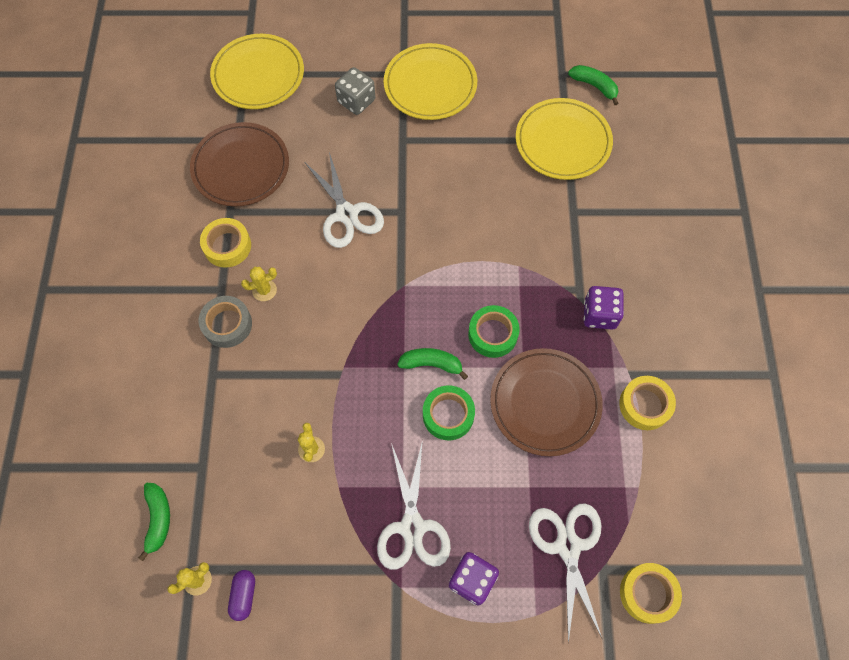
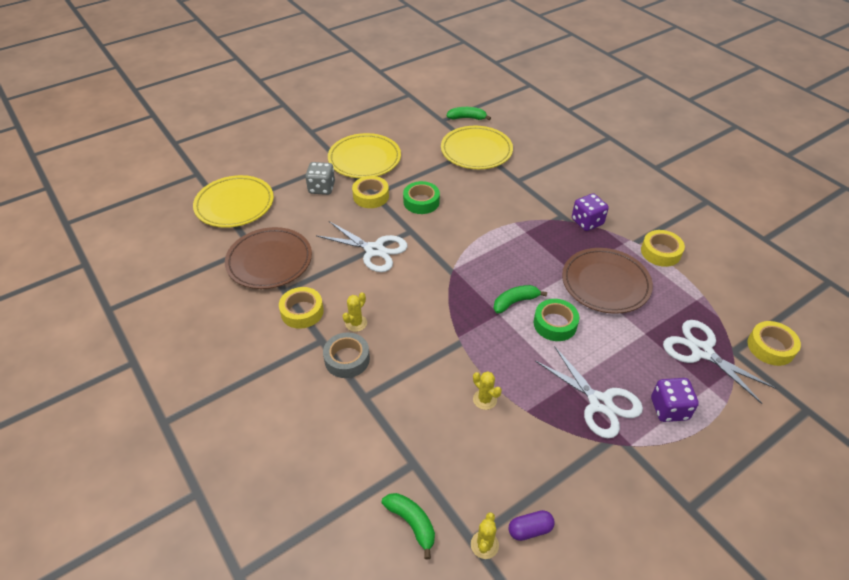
camera: 35 degrees left, 20 degrees down
(244, 595) = (530, 529): purple capsule -> purple capsule turned 75 degrees counterclockwise
(397, 141) = (371, 196): none -> yellow tape
(493, 334) = (536, 265): green tape -> green tape (421, 202)

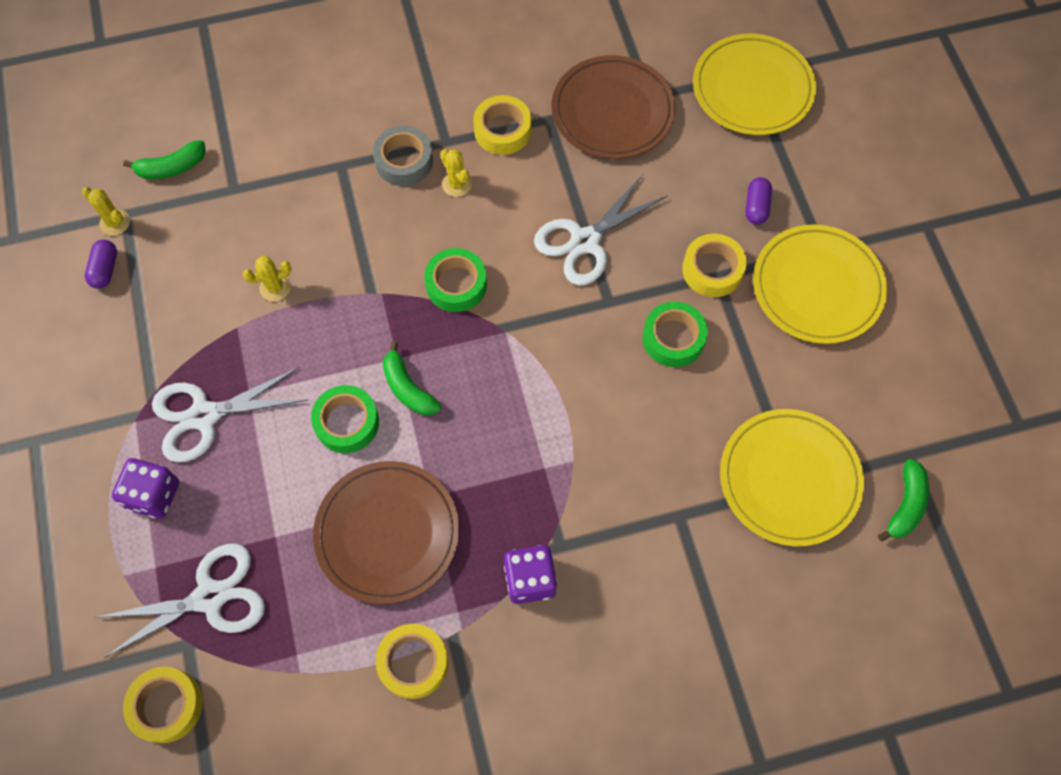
camera: 110 degrees right, 20 degrees up
(321, 188) = (756, 207): grey dice -> purple capsule
(433, 300) = (456, 284): none -> green tape
(515, 302) = (408, 388): green banana -> green banana turned 150 degrees clockwise

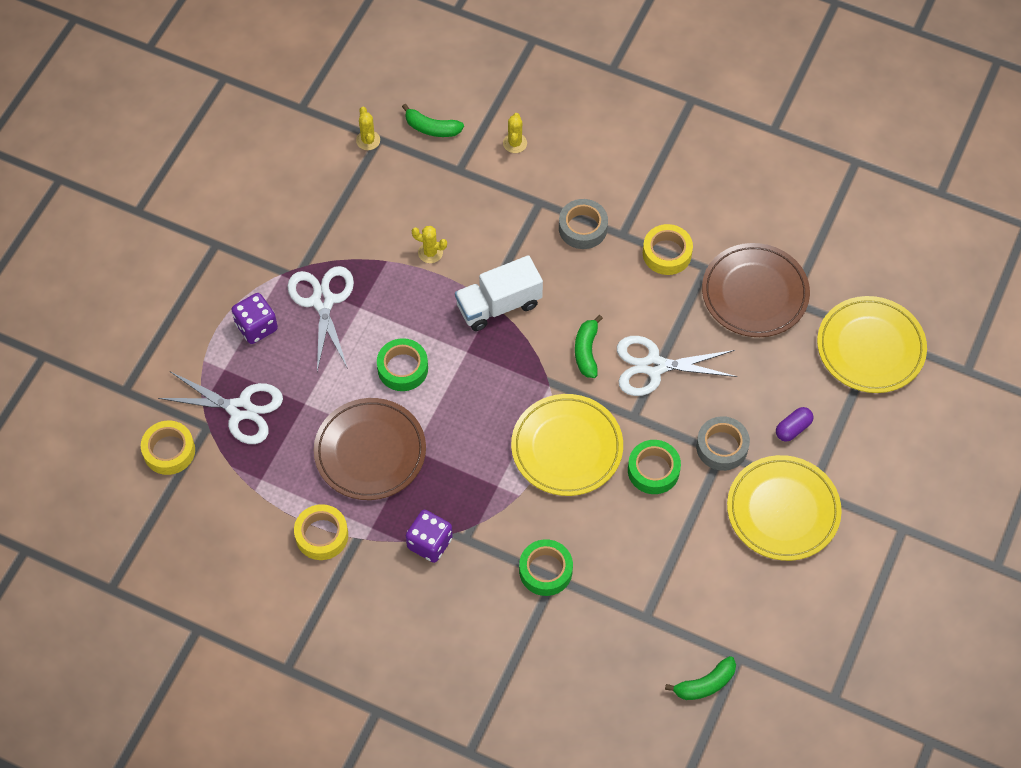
camera: 40 degrees right, 5 degrees down
(105, 269) = (338, 167): purple capsule -> none
(204, 416) = (323, 301): white scissors -> white scissors turned 60 degrees clockwise
(388, 290) = (498, 305): none -> white truck
(408, 388) = (457, 375): green banana -> green banana (586, 351)
(456, 284) = (544, 333): green tape -> green tape (545, 570)
(457, 184) = (603, 268): yellow cactus -> yellow cactus (515, 143)
(712, 270) = (722, 447): yellow tape -> grey tape
(789, 479) = (645, 611): yellow plate -> yellow plate (567, 447)

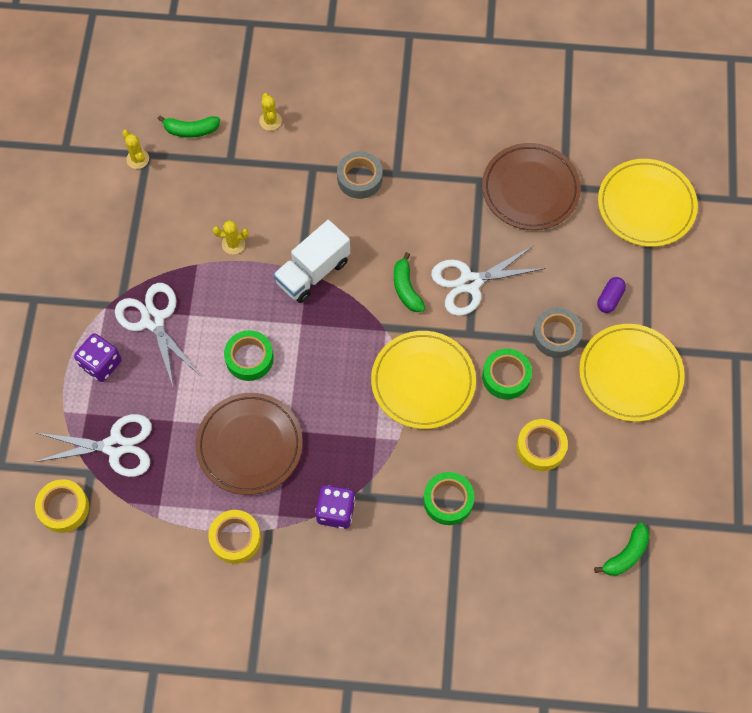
camera: 20 degrees left, 5 degrees up
(667, 253) = (441, 178): yellow tape -> yellow tape (541, 447)

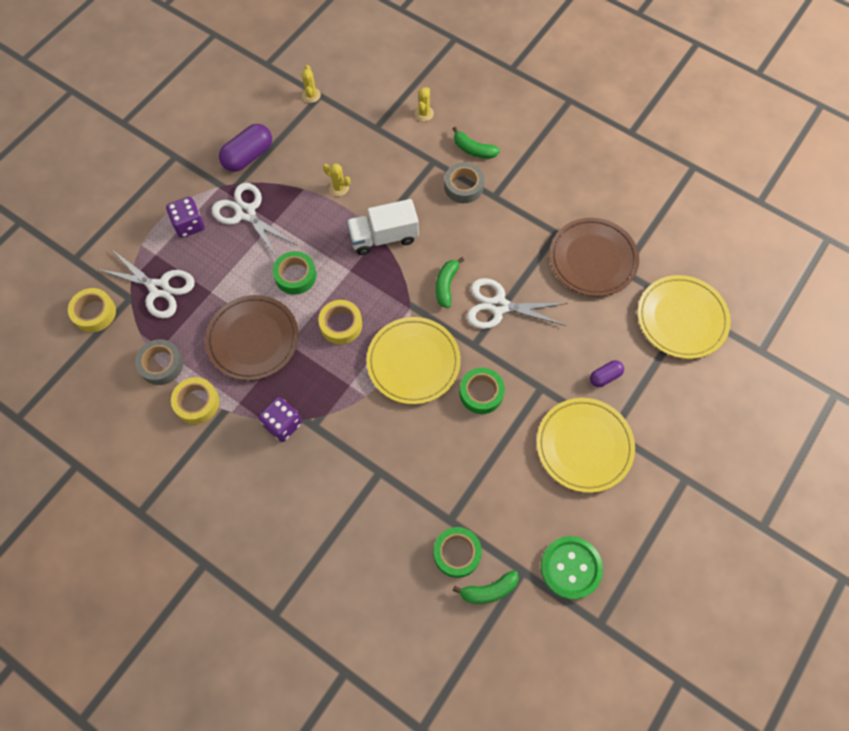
camera: 30 degrees right, 0 degrees up
(114, 258) = (248, 156): none -> purple capsule
(153, 320) = (246, 213): white scissors -> white scissors turned 45 degrees counterclockwise
(191, 130) = (362, 93): green banana -> green banana (473, 149)
(448, 500) = (373, 464): green tape -> green tape (457, 553)
(541, 447) = (473, 464): yellow tape -> yellow tape (341, 325)
(556, 335) = (542, 382): grey tape -> grey tape (161, 364)
(685, 492) = (571, 568): none -> green button

